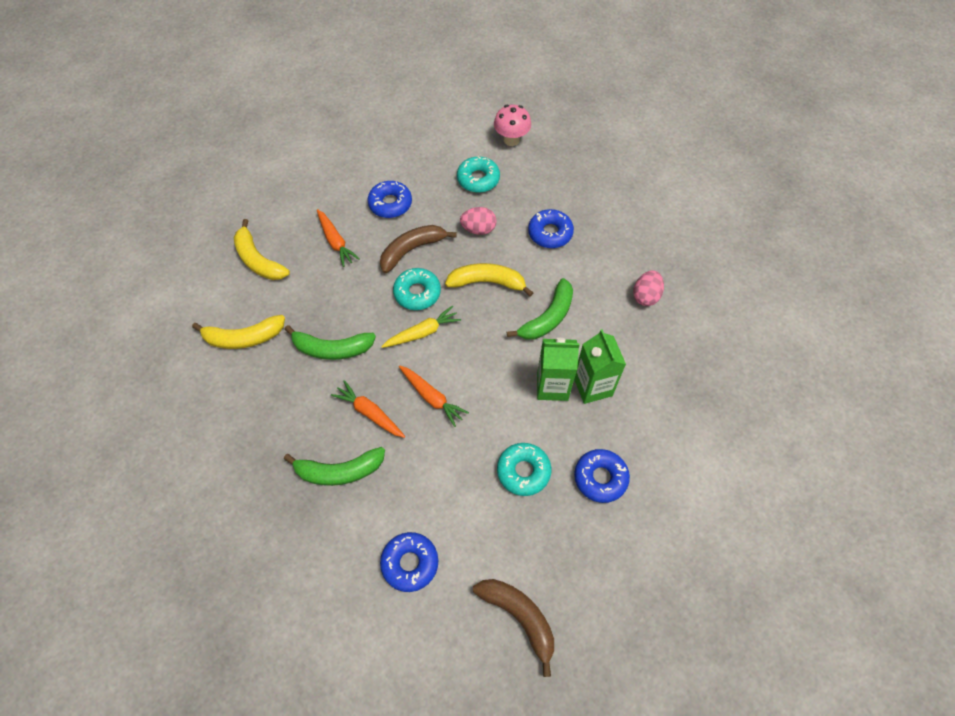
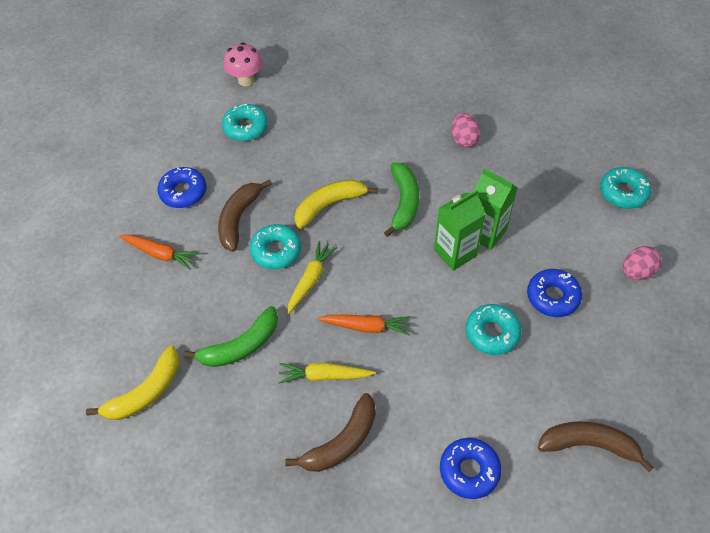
camera: 35 degrees left, 5 degrees down
(258, 260) = (97, 315): yellow banana -> none
(339, 471) = (341, 442): green banana -> brown banana
(369, 413) = (324, 376): orange carrot -> yellow carrot
(478, 229) = (283, 167): pink egg -> pink egg (637, 272)
(550, 233) = (346, 136): blue donut -> none
(748, 432) = (623, 192): none -> turquoise donut

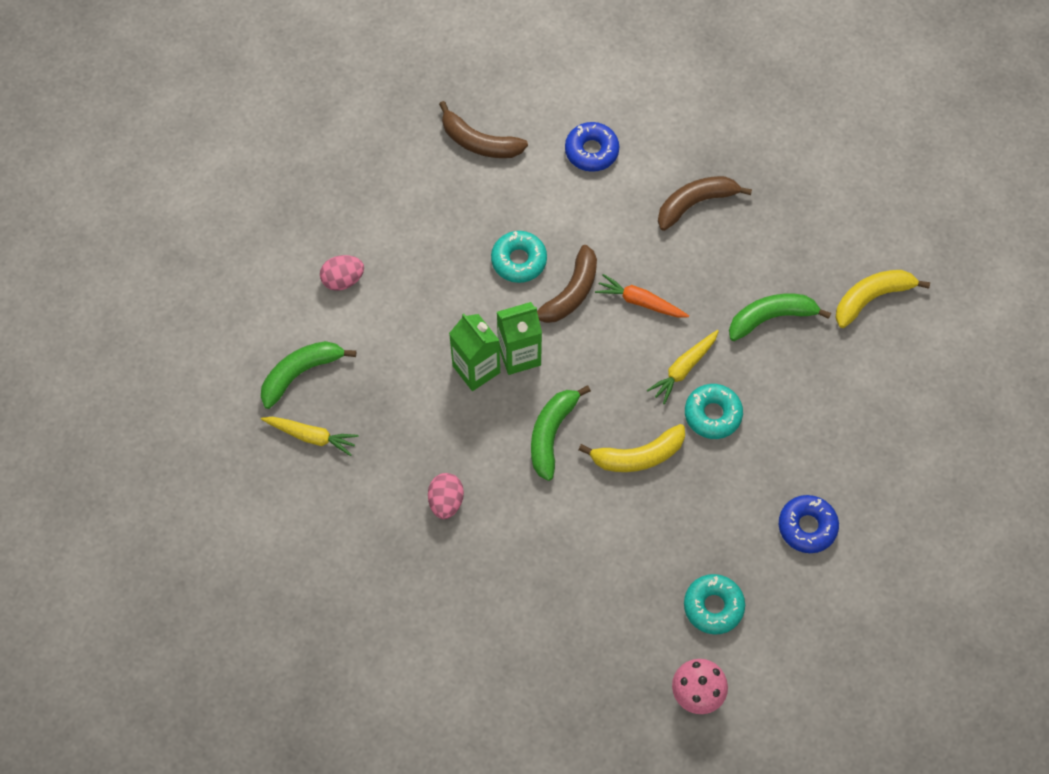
camera: 165 degrees left, 10 degrees up
(160, 254) = (843, 448): orange carrot -> none
(239, 219) = (746, 469): brown banana -> brown banana (569, 293)
(324, 376) = (695, 265): yellow carrot -> yellow carrot (311, 436)
(552, 297) = (441, 279): blue donut -> none
(623, 192) = (301, 373): turquoise donut -> green banana

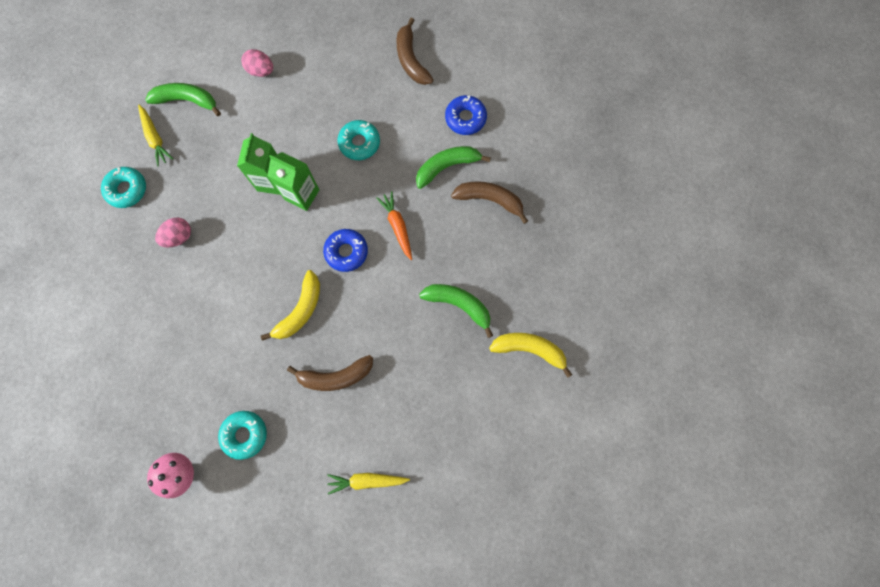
camera: 45 degrees right, 10 degrees up
(551, 434) = (270, 254): green banana -> green banana (447, 167)
(569, 293) = (365, 186): brown banana -> brown banana (335, 376)
(638, 455) = (300, 310): yellow banana -> yellow banana turned 90 degrees counterclockwise
(683, 369) = (378, 286): yellow carrot -> yellow carrot (366, 480)
(712, 414) = (365, 327): turquoise donut -> turquoise donut (127, 190)
(807, 526) = (344, 443): blue donut -> blue donut (346, 252)

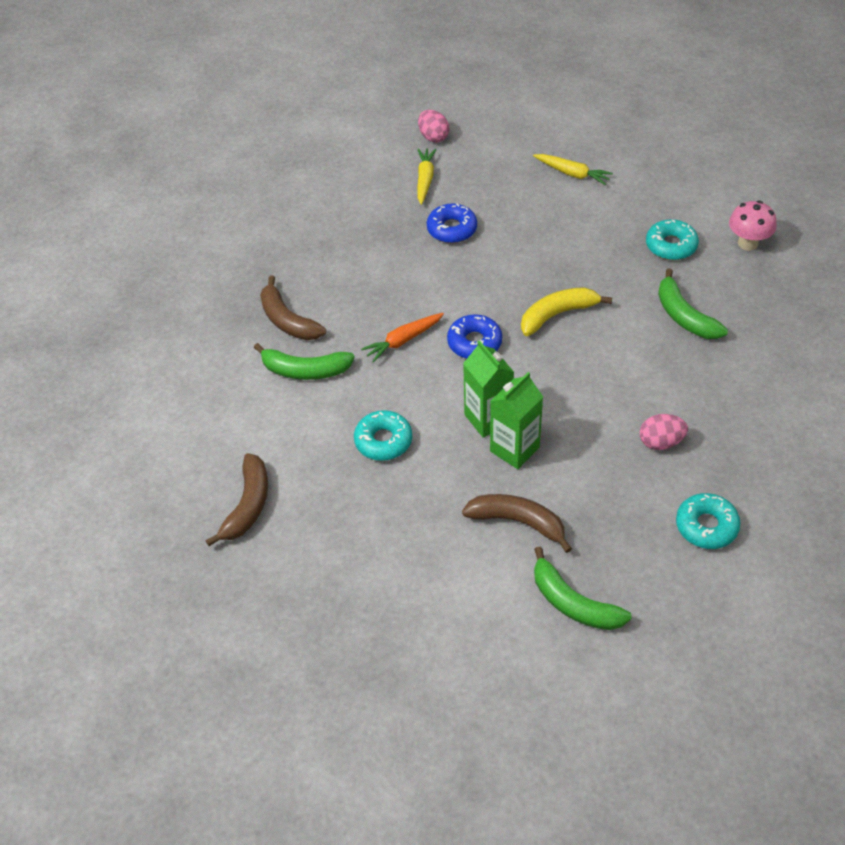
camera: 145 degrees left, 25 degrees down
(155, 138) = (641, 573): yellow carrot -> yellow carrot (425, 180)
(261, 71) = (448, 592): pink egg -> pink egg (433, 137)
(335, 376) = (554, 251): brown banana -> brown banana (518, 522)
(397, 226) = (403, 341): orange carrot -> orange carrot turned 45 degrees clockwise
(459, 305) = (393, 252): green banana -> green banana (684, 316)
(465, 118) = (243, 408): blue donut -> blue donut (452, 229)
(529, 349) = (356, 196): yellow banana -> none

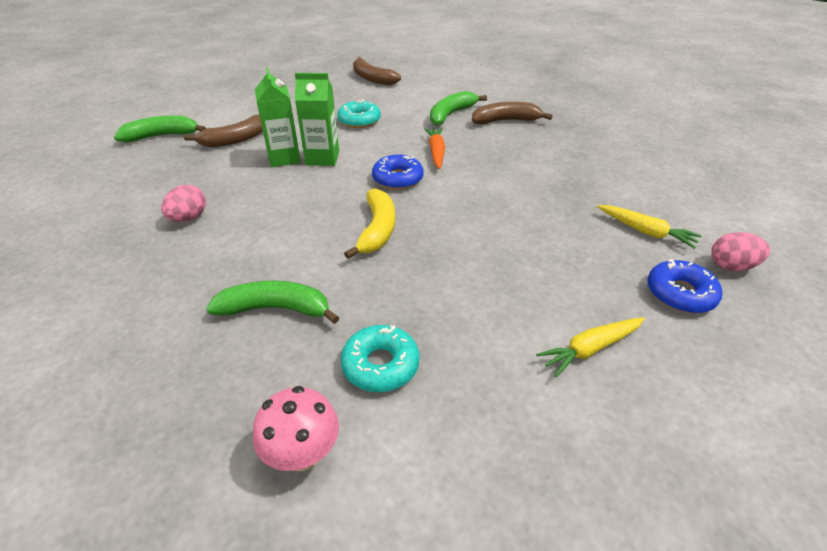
camera: 120 degrees right, 10 degrees down
(452, 229) = (550, 219): blue donut -> blue donut (680, 294)
(706, 526) = (105, 202): turquoise donut -> none

